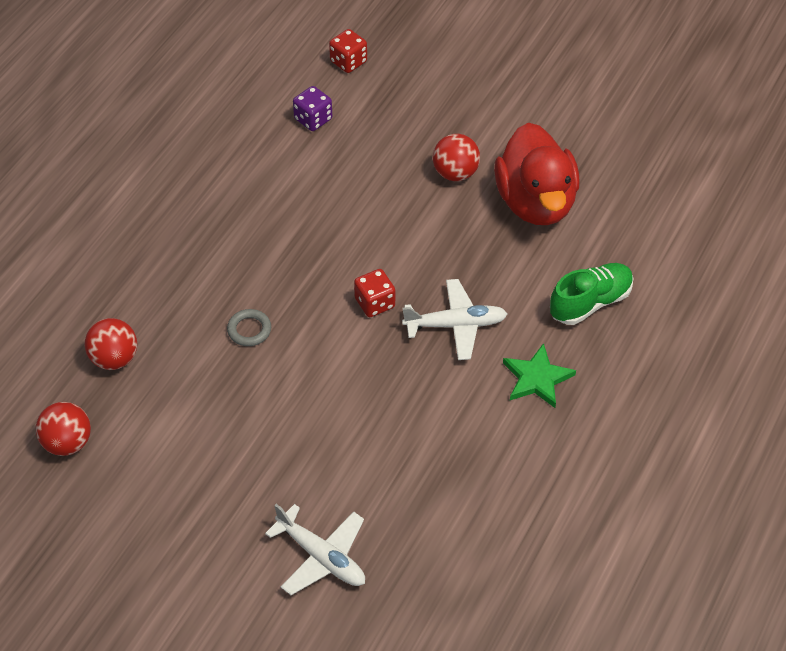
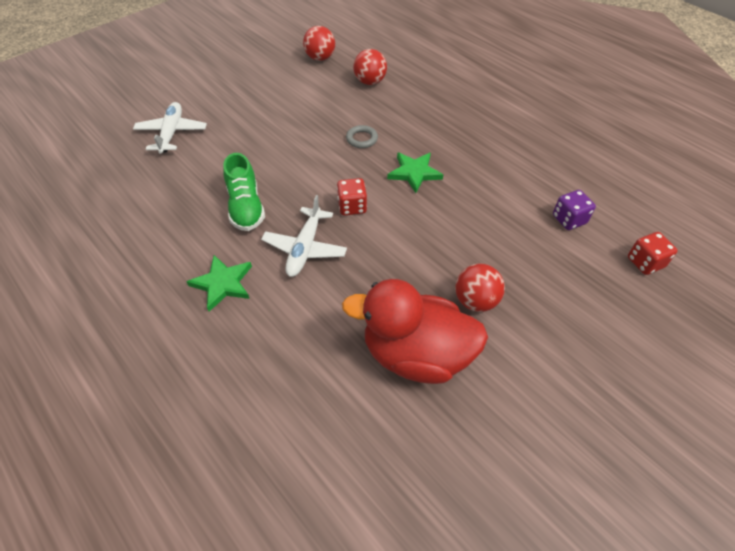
camera: 110 degrees right, 0 degrees up
(293, 261) = (414, 173): none -> green star
(321, 557) = (172, 133): white plane -> white plane turned 120 degrees clockwise
(590, 303) = (275, 354): green shoe -> green shoe (246, 207)

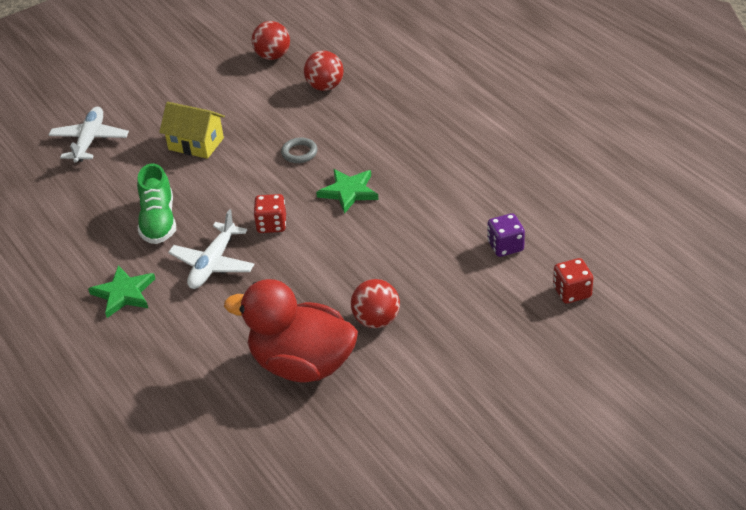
camera: 10 degrees right, 10 degrees down
(268, 133) = (196, 144): none -> yellow house

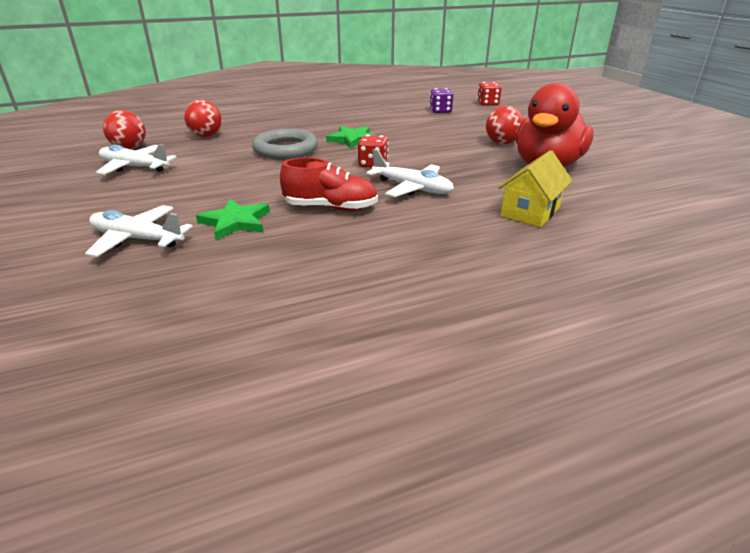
camera: 80 degrees left, 10 degrees down
(124, 293) = (437, 230): green star -> green star (235, 222)
(158, 221) = (331, 208): green shoe -> red shoe
(196, 144) = (222, 185): yellow house -> yellow house (530, 212)
(226, 80) = (134, 167): none -> white plane
(299, 153) = (286, 149): grey ring -> grey ring, size x1.97

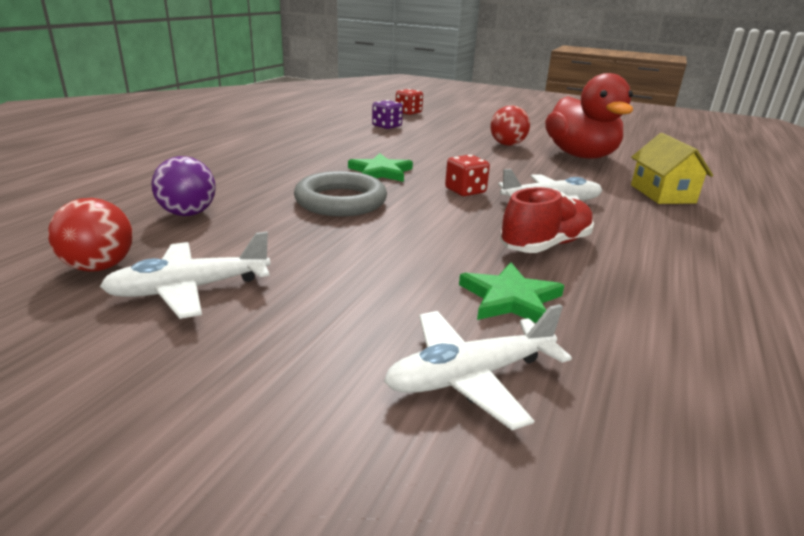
camera: 45 degrees left, 5 degrees down
(206, 136) = (188, 213): red ball -> purple ball

